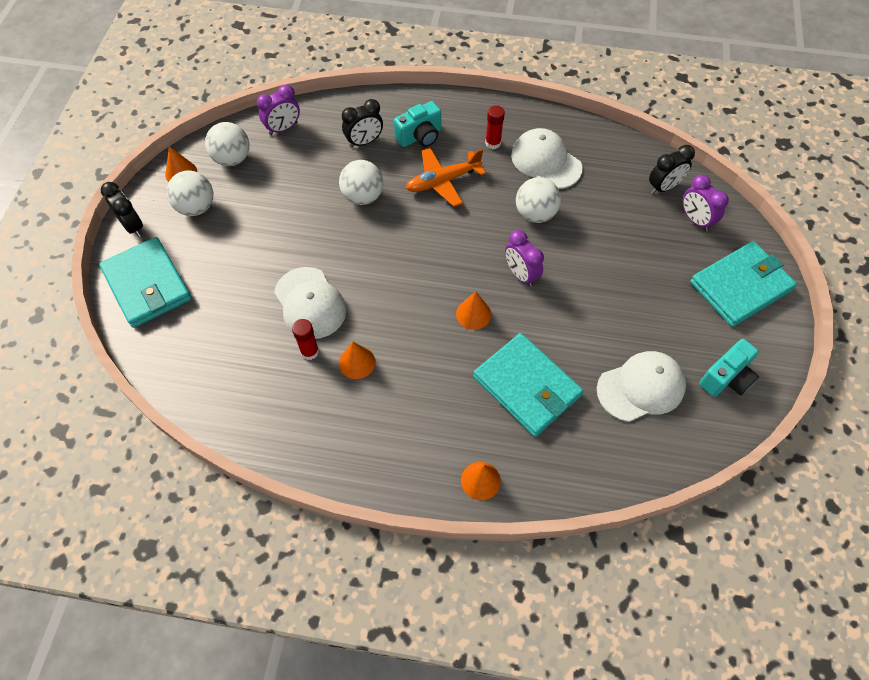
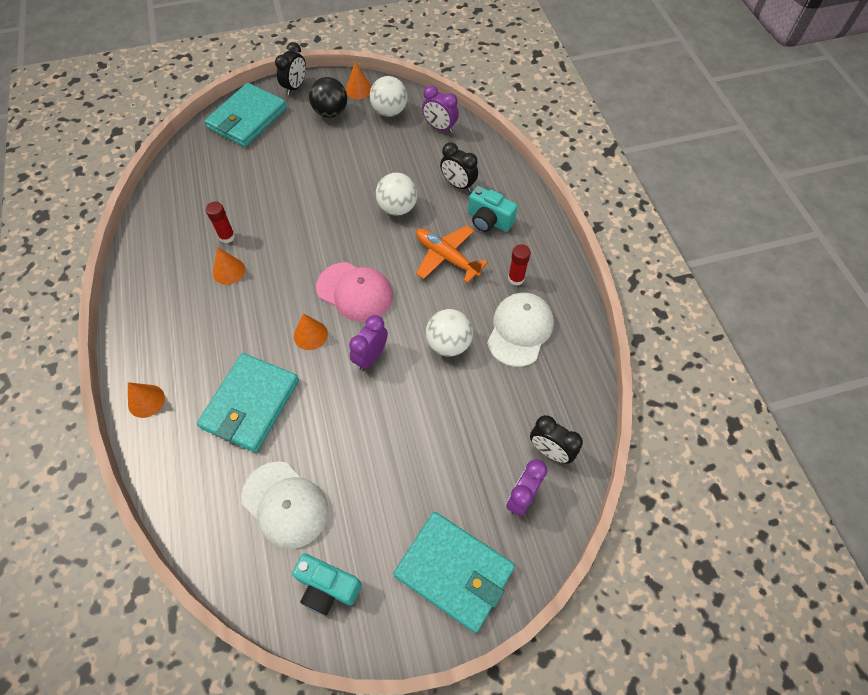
camera: 65 degrees right, 0 degrees up
(196, 207) = (330, 112): white ball -> black ball
(310, 303) = (272, 218): white cap -> none
(443, 263) = (355, 292): none -> pink cap

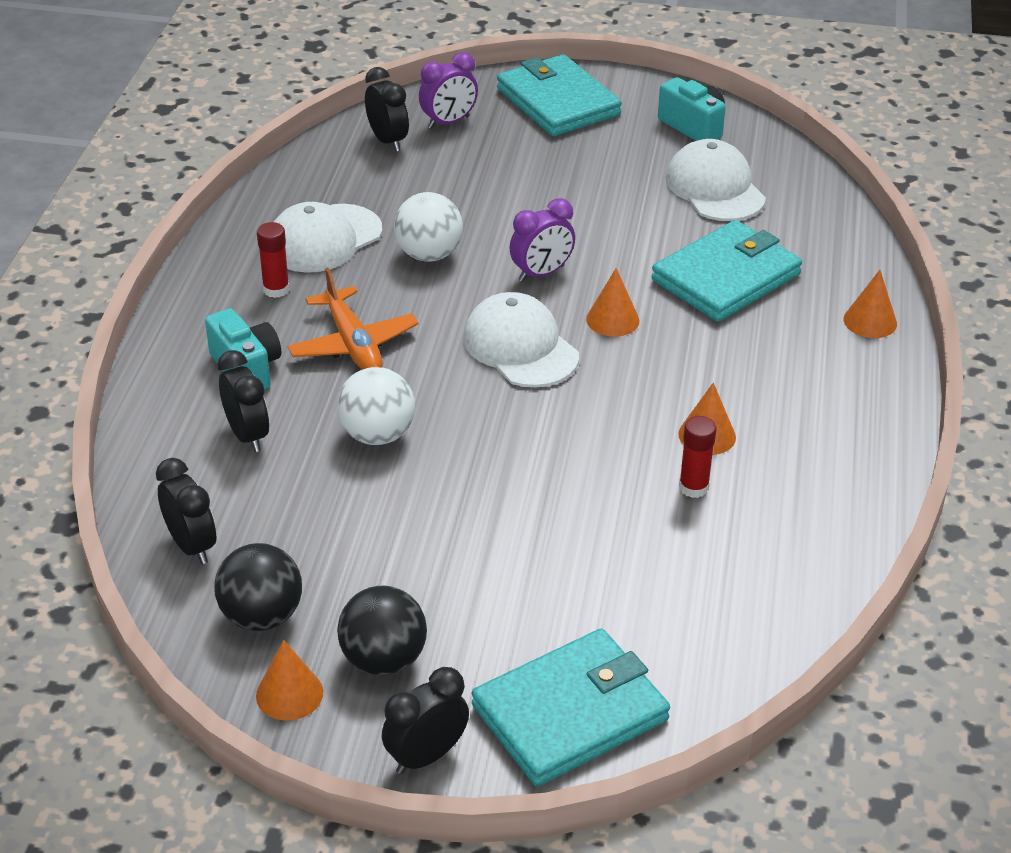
camera: 155 degrees left, 20 degrees down
(355, 292) = (520, 347): pink cap -> white cap
(389, 111) = (262, 616): white ball -> black ball
(440, 127) = (191, 546): purple clock -> black clock

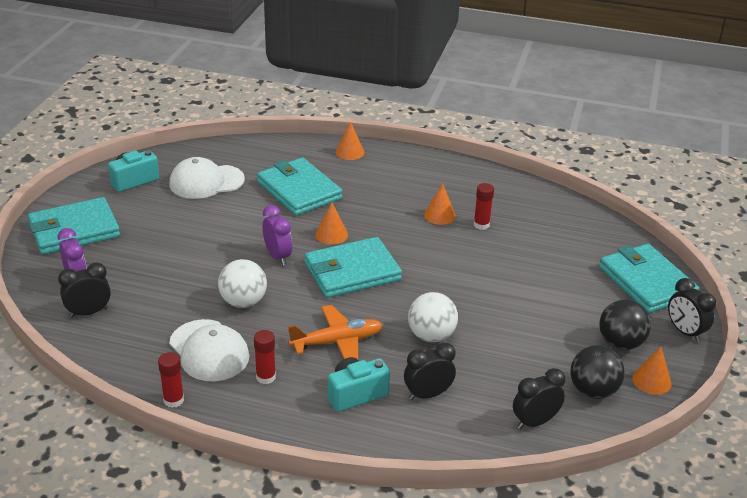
camera: 85 degrees left, 5 degrees down
(231, 225) = (173, 400): none -> red glue stick
(520, 347) = (352, 271): white cap -> turquoise wallet

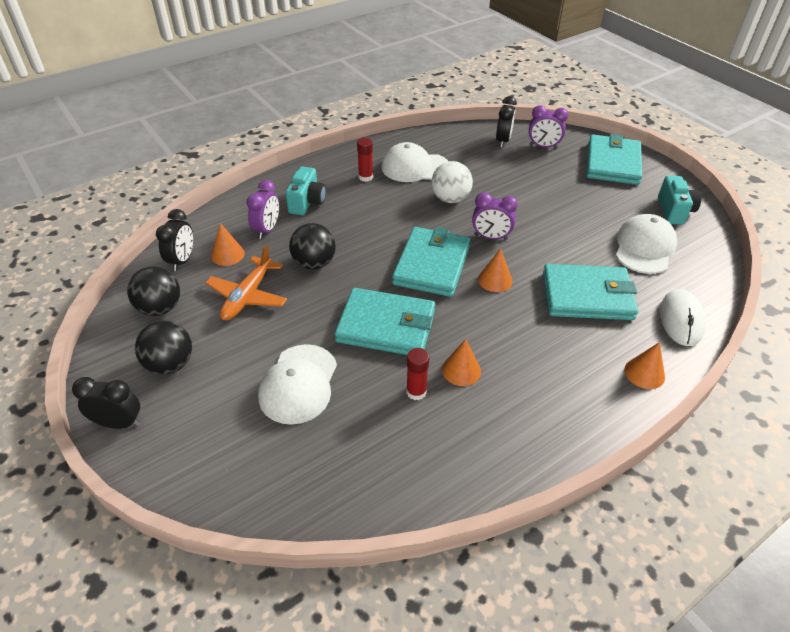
camera: 130 degrees right, 10 degrees up
(173, 400) = (387, 142): red glue stick -> none
(279, 150) = (681, 319): none -> white mouse
(337, 342) = (362, 218): orange plane -> orange plane (247, 296)
(428, 394) = (267, 229): black clock -> purple clock
(431, 336) = (314, 263): white ball -> black ball
(545, 274) = (298, 384): none -> white cap
(646, 282) = (198, 457): turquoise wallet -> turquoise wallet (386, 326)
(651, 381) = (119, 349): orange cone -> orange cone (227, 254)

